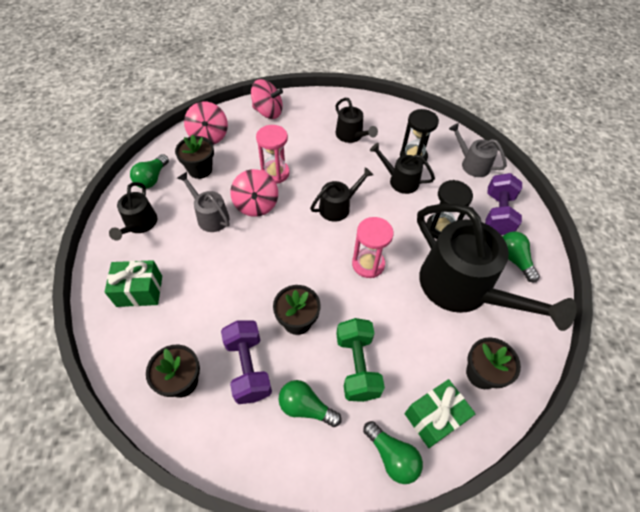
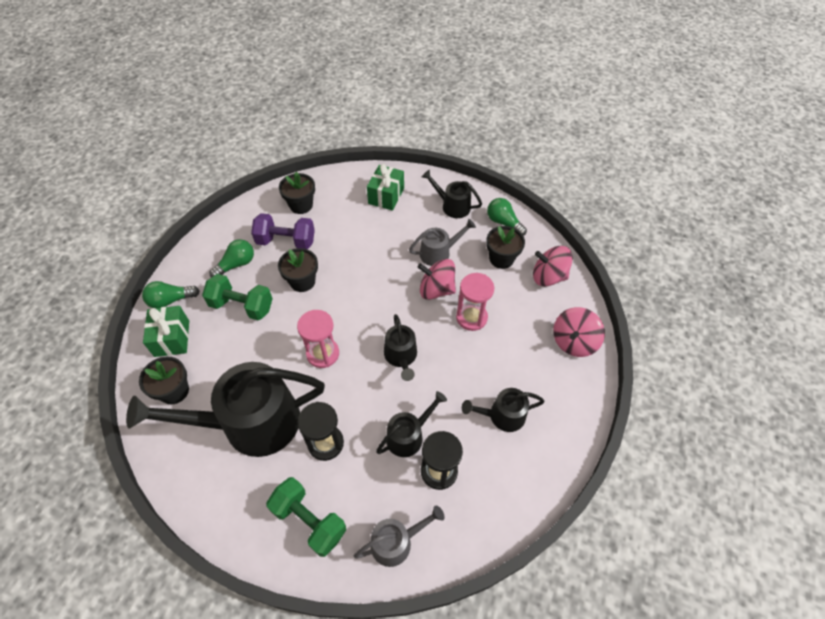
camera: 115 degrees right, 0 degrees up
(497, 214) = (309, 520): purple dumbbell -> green dumbbell
(514, 260) = (247, 496): green light bulb -> none

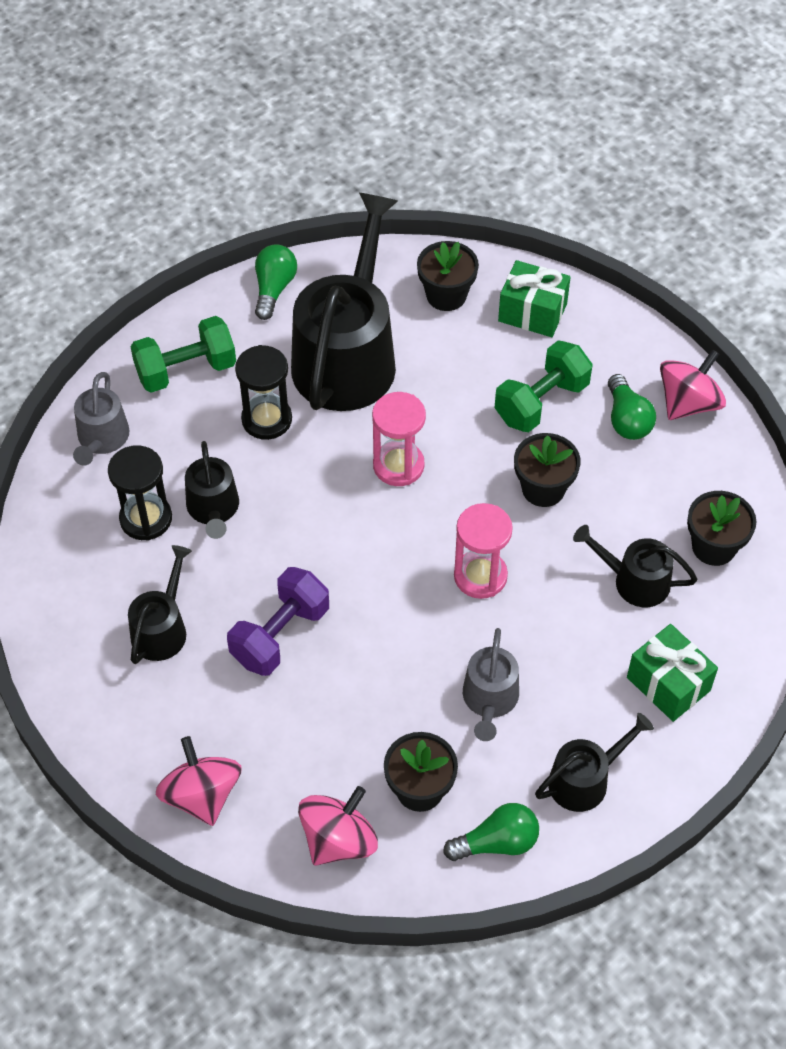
camera: 120 degrees right, 0 degrees up
(171, 300) = (602, 327): green light bulb -> green light bulb (274, 289)
(286, 241) = (640, 497): purple dumbbell -> purple dumbbell (280, 635)
(401, 356) = (332, 554): black watering can -> black watering can (634, 581)
(436, 289) = (418, 657): pink spinning top -> pink spinning top (688, 403)
(471, 317) = (336, 678): pink hourglass -> pink hourglass (480, 576)

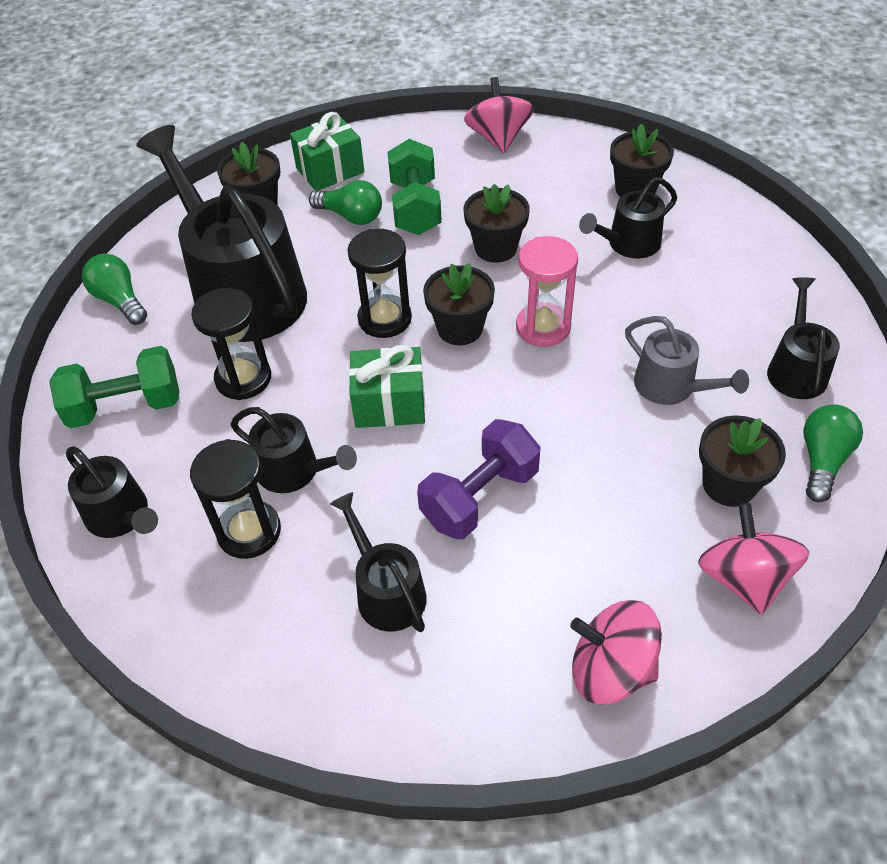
camera: 50 degrees left, 5 degrees down
(102, 439) = (121, 516): grey watering can -> black watering can
(186, 370) = (125, 406): green dumbbell -> green dumbbell turned 60 degrees clockwise
(280, 635) = (480, 497): purple dumbbell -> purple dumbbell turned 60 degrees clockwise
(398, 465) = (385, 319): pink hourglass -> black hourglass
(431, 521) = (460, 328): none -> black flower pot
(627, 419) = (479, 173): green light bulb -> green light bulb (351, 216)
(668, 684) = (739, 275): green gift -> green gift (389, 404)

